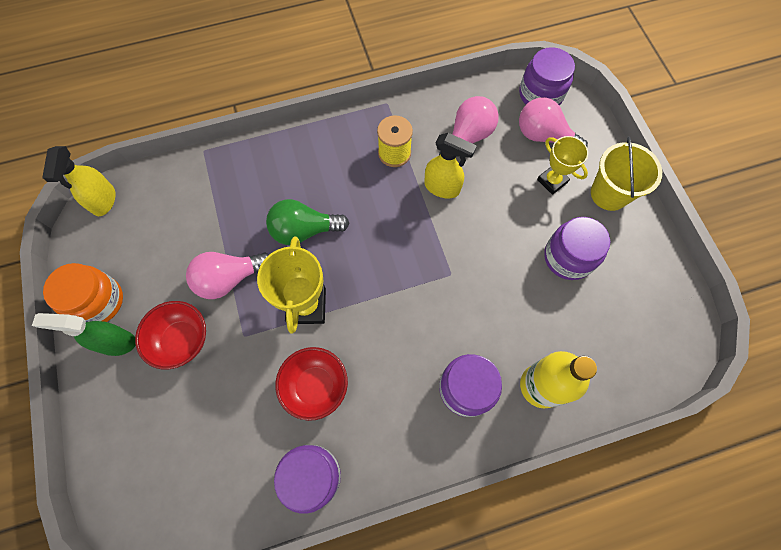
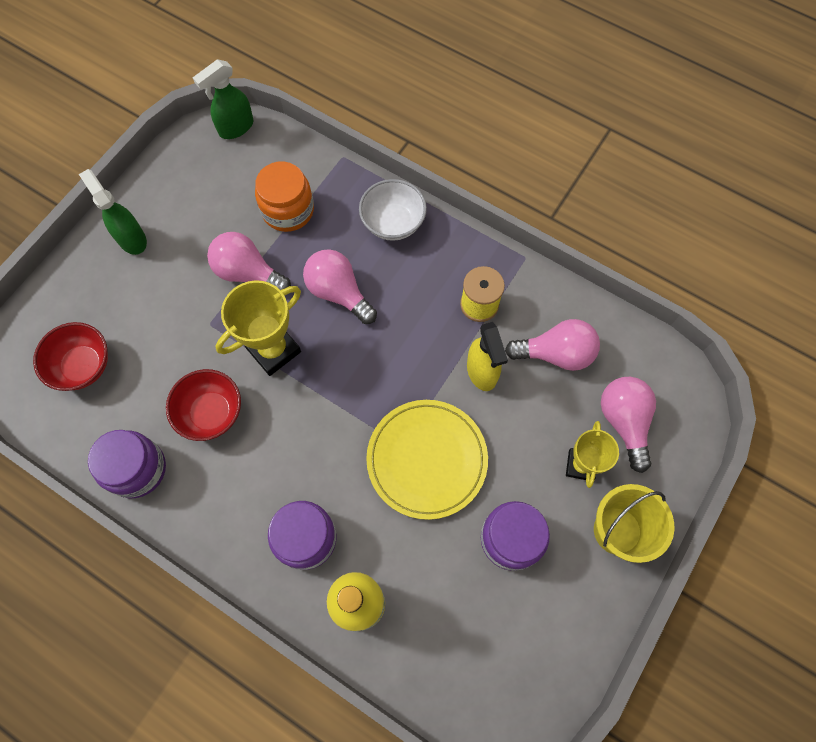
camera: 50 degrees right, 0 degrees up
(98, 301) = (153, 198): orange jar -> orange jar (288, 210)
(103, 201) = (235, 128): yellow spray bottle -> green spray bottle
(182, 340) = (170, 282): red bowl -> red bowl (83, 366)
(286, 158) = (393, 223): none -> white bowl
(304, 230) = (339, 293): green light bulb -> pink light bulb
(474, 266) = (427, 459): none -> yellow plate
(540, 94) = (670, 384): purple jar -> none

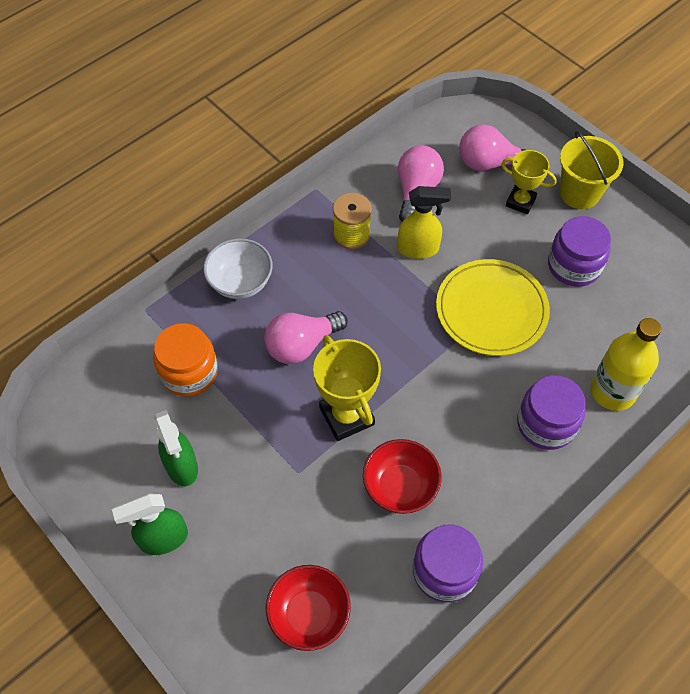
camera: 75 degrees left, 10 degrees down
(235, 128) = (61, 404): green spray bottle -> green spray bottle (182, 466)
(248, 273) = (250, 424): pink light bulb -> none

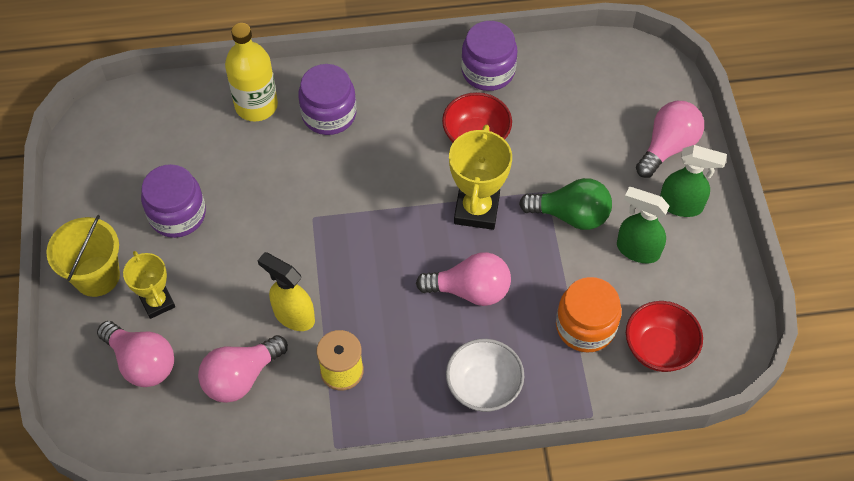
camera: 145 degrees left, 0 degrees up
(182, 466) = (637, 250): green spray bottle -> green spray bottle turned 75 degrees counterclockwise
(210, 599) = (667, 147): none -> pink light bulb
(261, 463) = (570, 215): none -> green light bulb
(309, 614) = (602, 99): red bowl -> red bowl (659, 348)
(491, 310) = (284, 221): yellow plate -> none

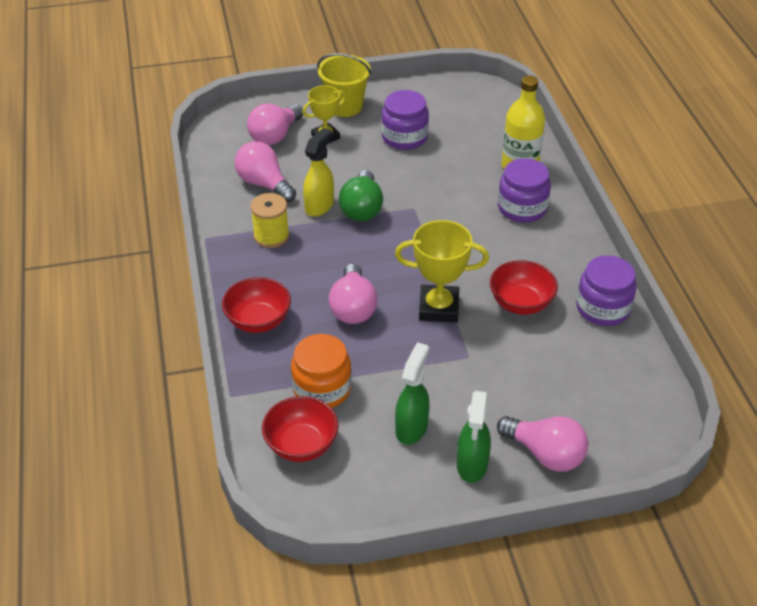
camera: 85 degrees right, 15 degrees down
(483, 387) = (258, 321): white bowl -> red bowl
(570, 215) = (444, 375): green light bulb -> green light bulb (362, 209)

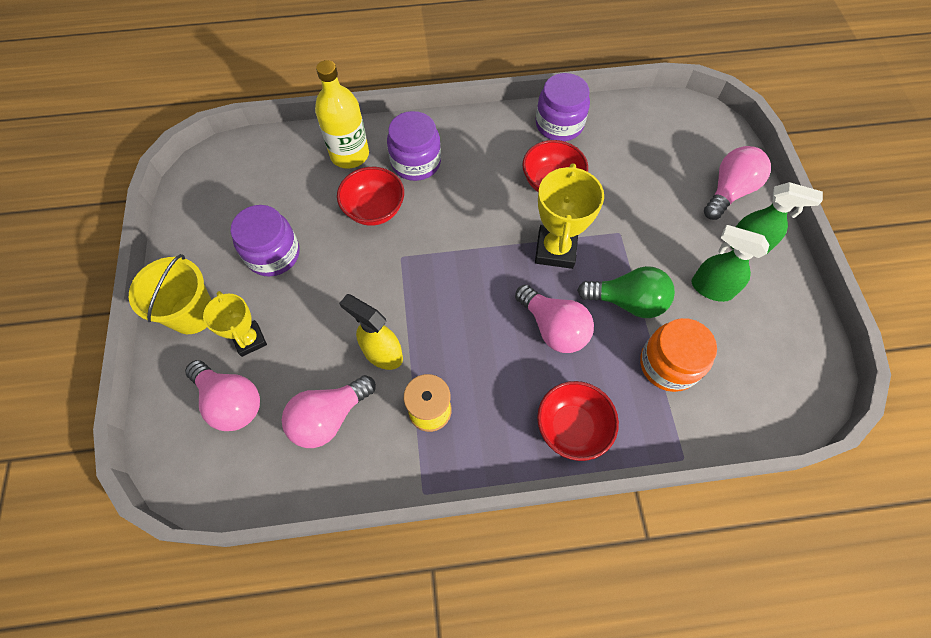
camera: 85 degrees left, 20 degrees up
(301, 445) = (743, 387): red bowl -> red bowl (374, 210)
(353, 308) = (553, 328): pink light bulb -> pink light bulb turned 45 degrees clockwise
(362, 209) = (394, 308): green light bulb -> green light bulb (627, 301)

